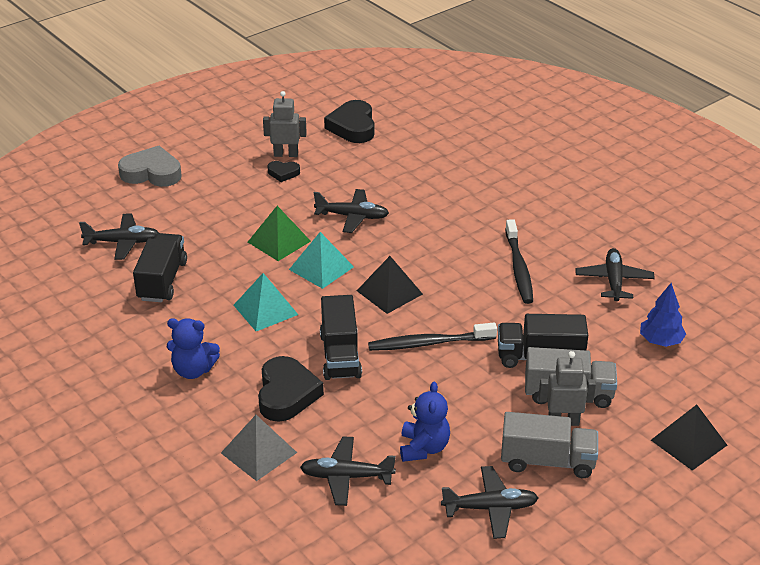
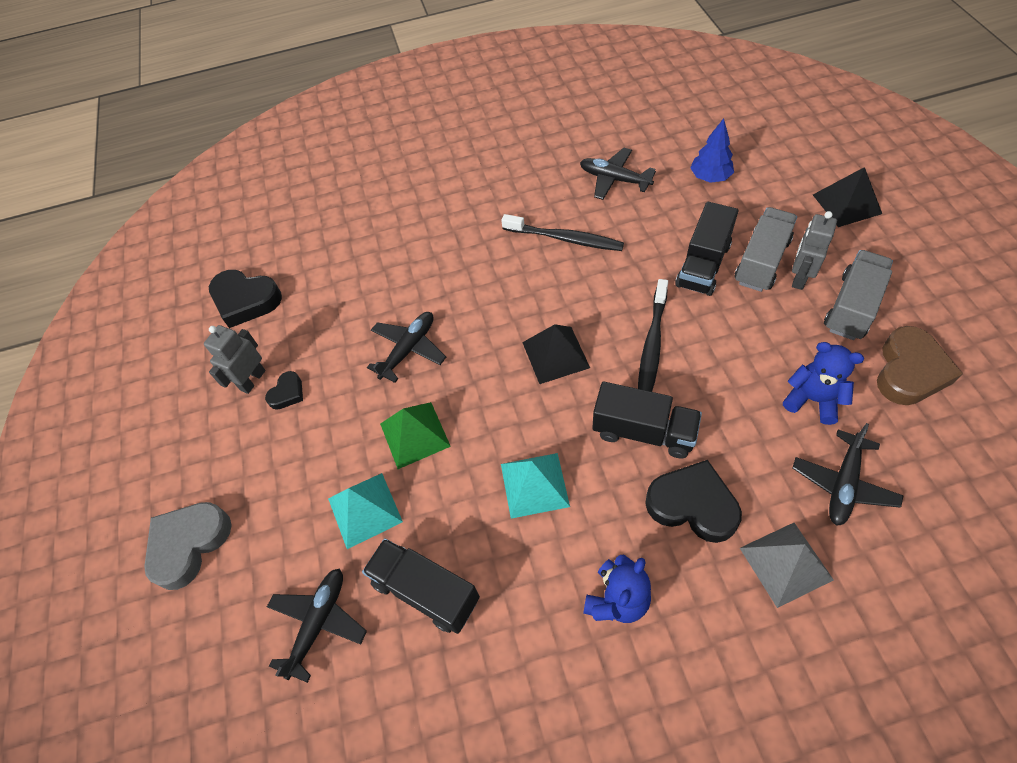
camera: 60 degrees left, 20 degrees up
(321, 268) = (484, 406): turquoise pyramid -> turquoise pyramid (365, 510)
(490, 508) = (909, 371): black plane -> brown heart

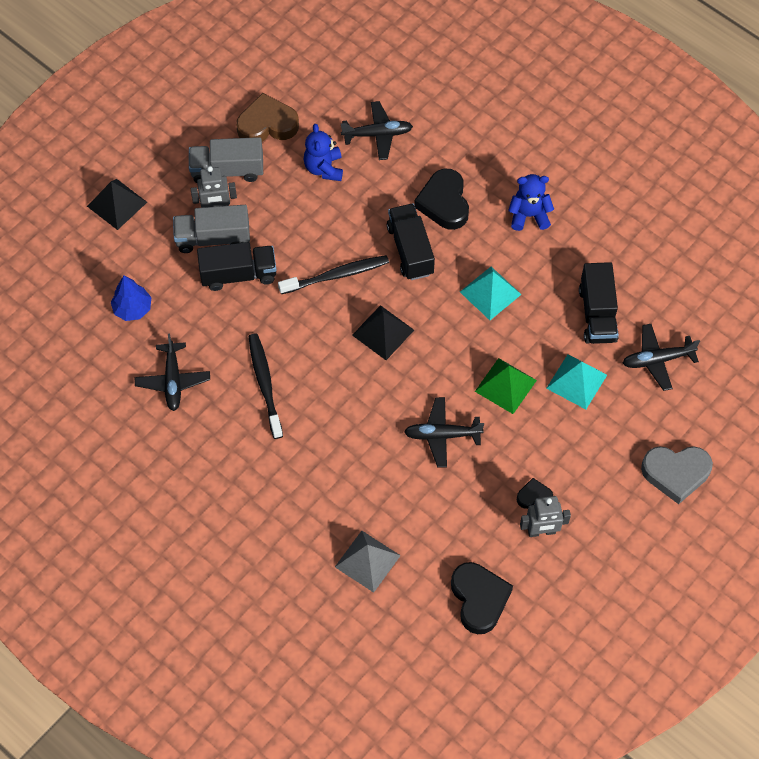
camera: 130 degrees left, 5 degrees up
(786, 563) = (449, 145): grey pyramid -> grey pyramid (367, 561)

